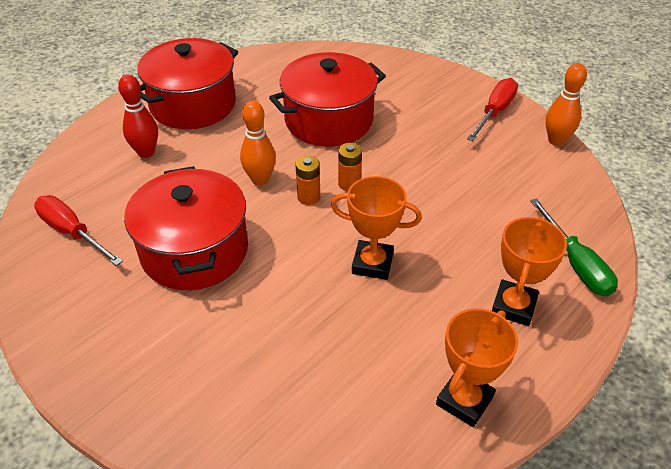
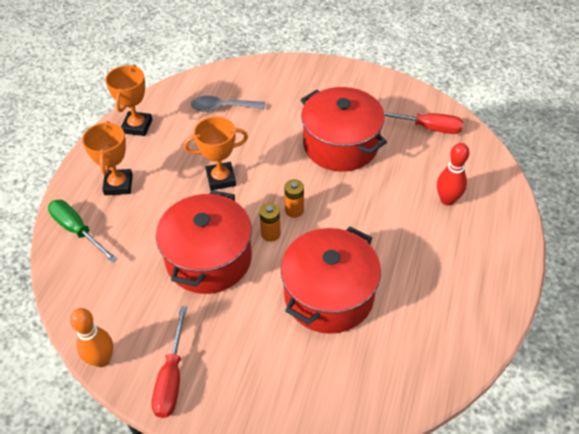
camera: 155 degrees right, 5 degrees up
(193, 104) = (462, 263): red pot -> red pot (209, 259)
(260, 179) = (341, 211): orange bowling pin -> none
(311, 380) = (223, 108): none -> grey spoon

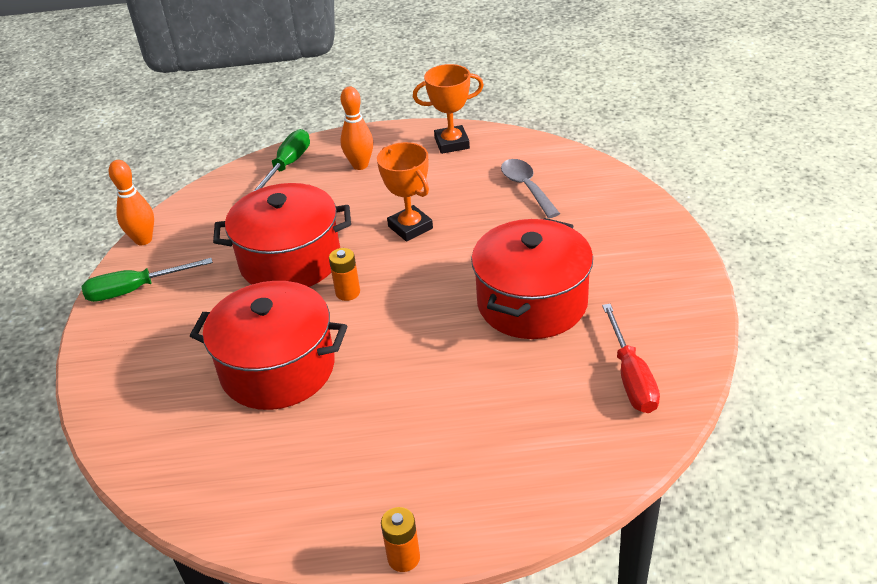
camera: 70 degrees right, 10 degrees down
(118, 185) = (360, 165): orange trophy -> orange bowling pin
(171, 377) = (135, 290): red screwdriver -> green screwdriver
(294, 210) = (394, 299): orange battery -> orange battery (403, 558)
(447, 200) = (495, 437): red bowling pin -> none

